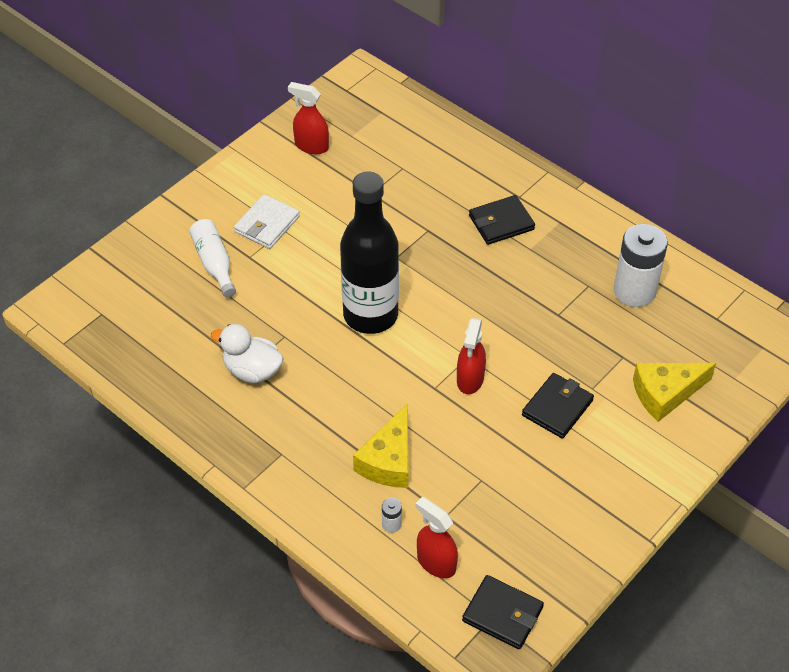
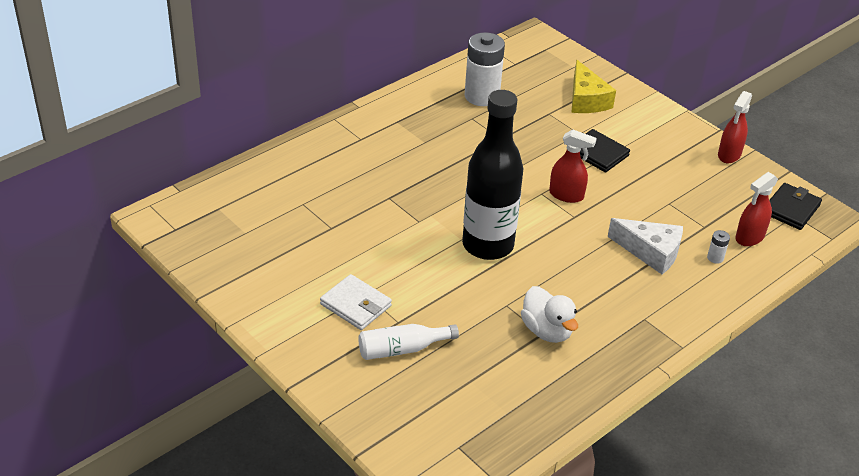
camera: 85 degrees left, 10 degrees down
(252, 370) = (547, 331): white duck -> white duck turned 60 degrees counterclockwise
(311, 146) = (251, 262): red spray bottle -> red spray bottle (729, 155)
(389, 460) = (650, 252): yellow cheese -> white cheese
(501, 222) = (390, 153): black wallet -> none

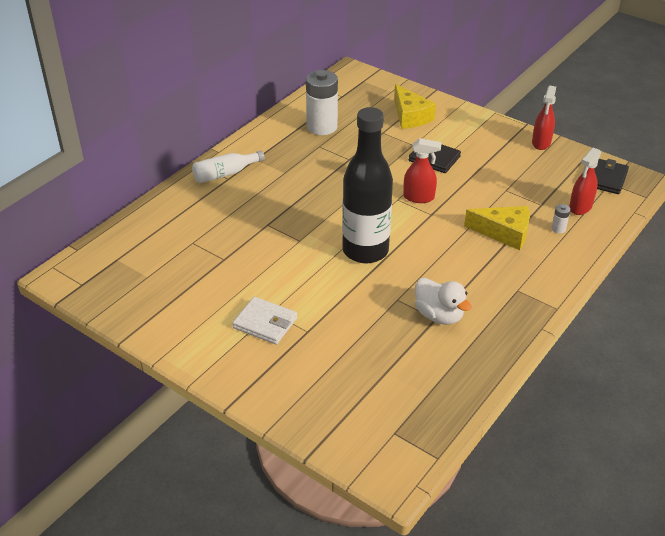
camera: 10 degrees left, 0 degrees up
(402, 349) = (318, 355): white bottle -> white bottle (225, 174)
(650, 252) = (504, 233): white cheese -> yellow cheese

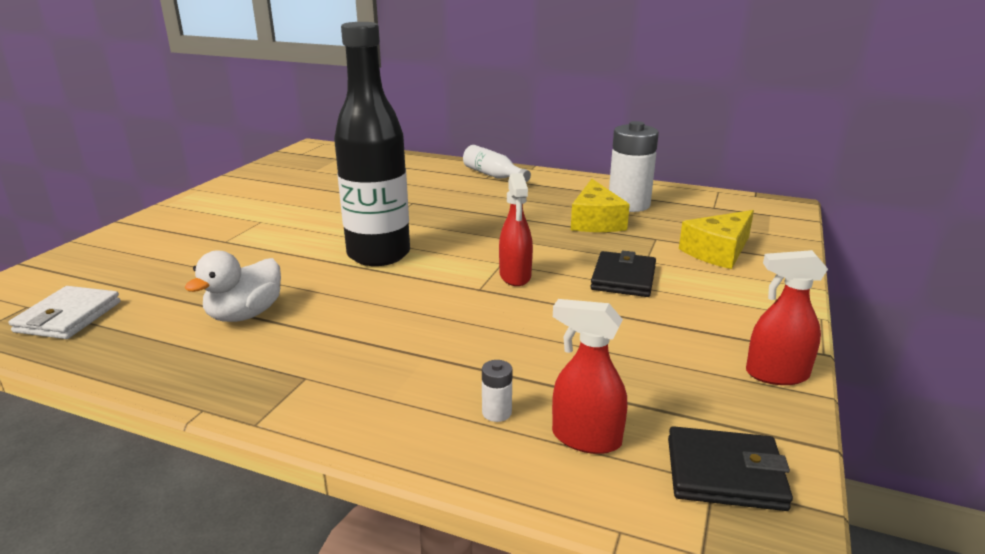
camera: 75 degrees right, 15 degrees down
(265, 323) = (241, 221): white wallet -> white wallet (68, 317)
(504, 233) = (458, 353): yellow cheese -> yellow cheese (595, 221)

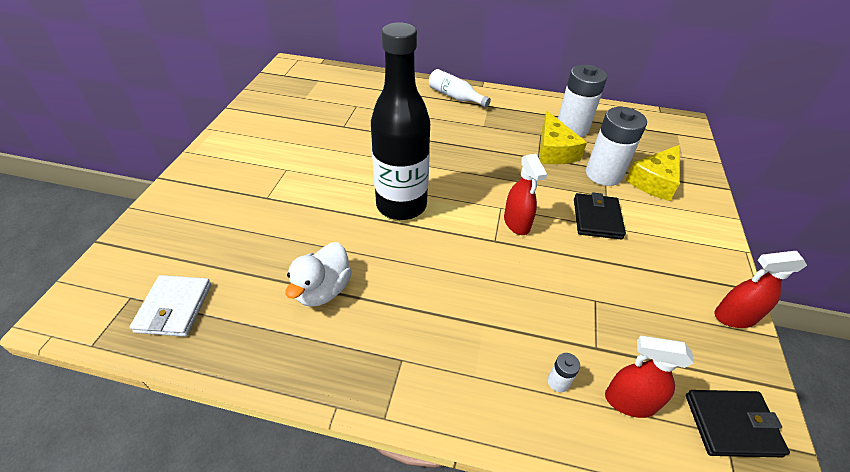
camera: 10 degrees left, 20 degrees up
(651, 243) = (603, 174): none -> white battery

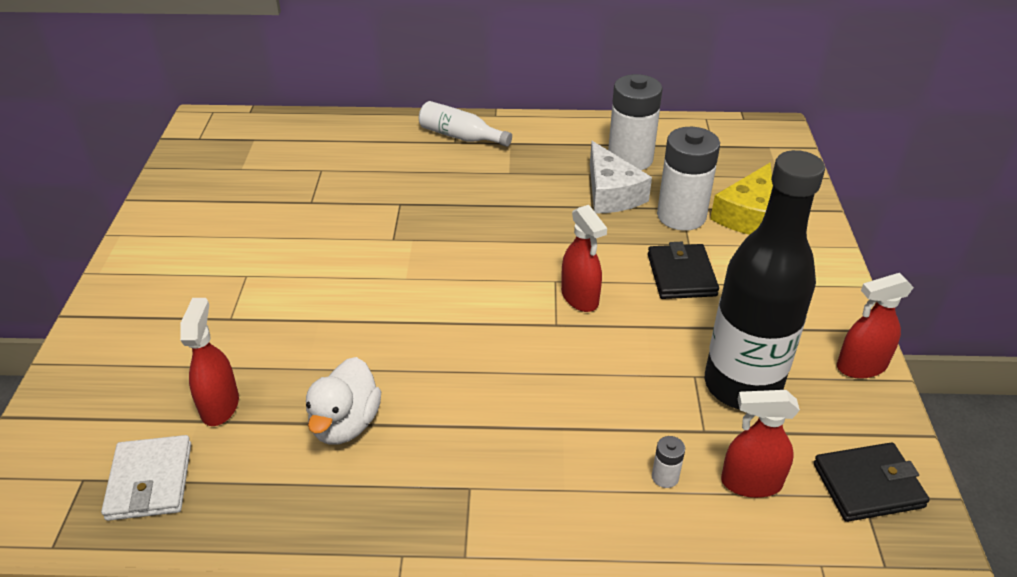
camera: 10 degrees left, 5 degrees down
(240, 260) = (220, 405): none -> red spray bottle
(401, 205) = (421, 299): black bottle -> black bottle (742, 385)
(554, 150) = (611, 193): yellow cheese -> white cheese

